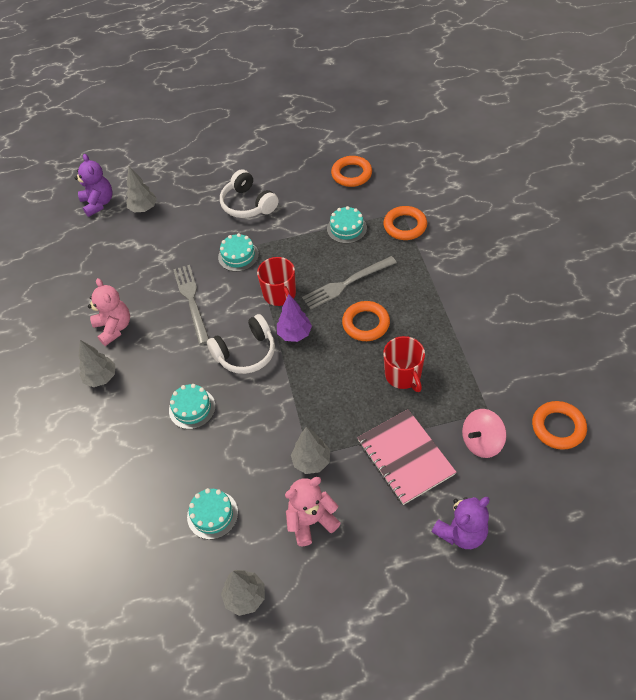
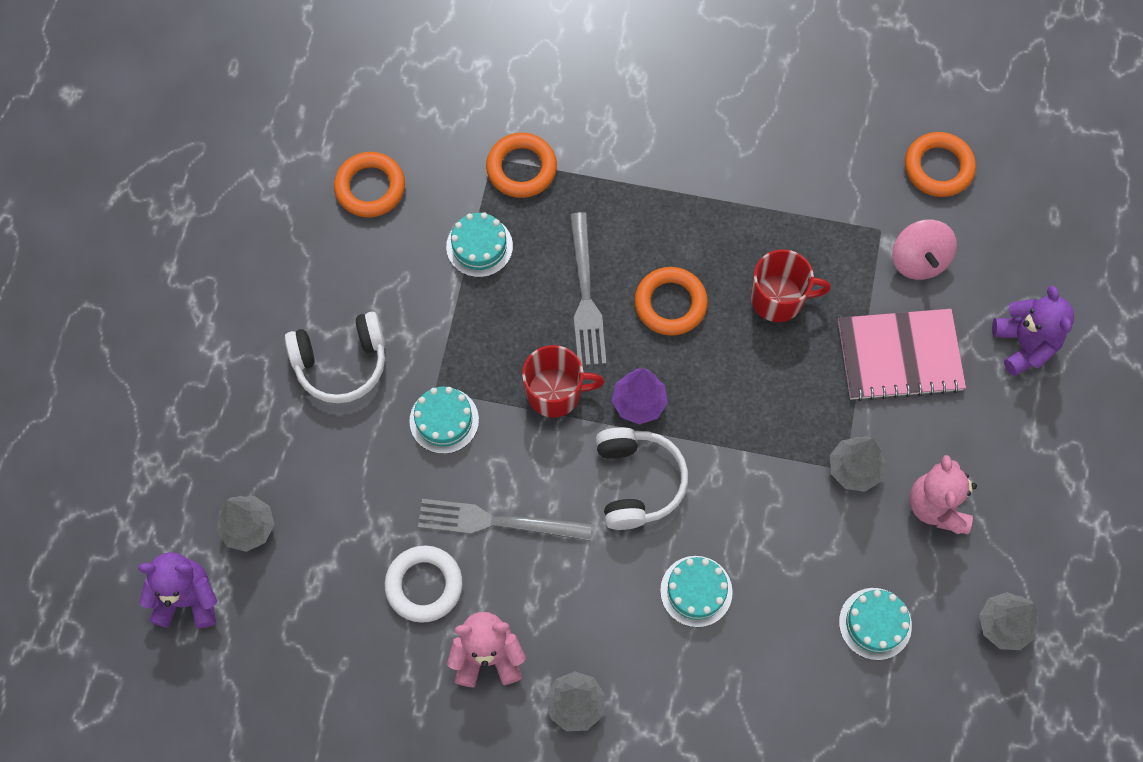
camera: 70 degrees left, 15 degrees up
(142, 286) = (424, 585): none -> white ring

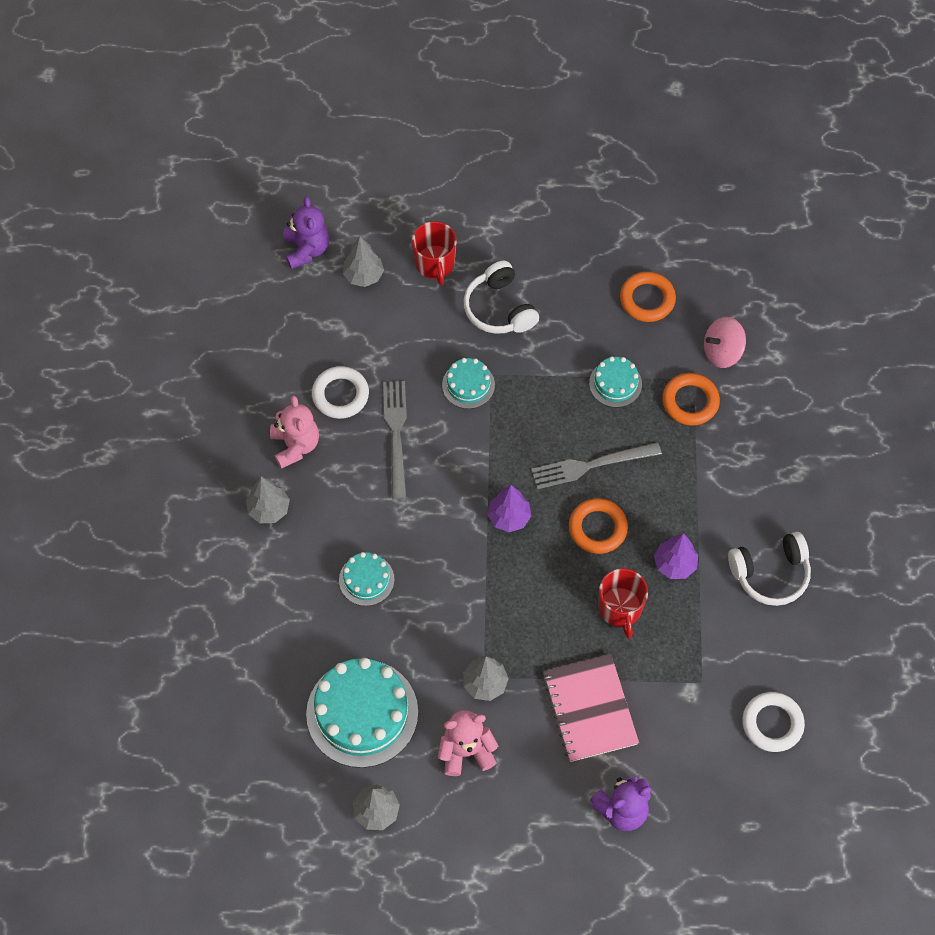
camera: 80 degrees right, 5 degrees down
(555, 392) = (505, 457): red mug -> red mug (435, 264)
(637, 482) = (445, 526): white headphones -> white headphones (770, 573)
(731, 228) = (674, 564): none -> purple tree
(875, 623) = (362, 713): turquoise cake -> turquoise cake, size x1.95
(918, 260) = (680, 715): pink spinning top -> pink spinning top (722, 352)
(938, 167) = (772, 723): orange ring -> white ring

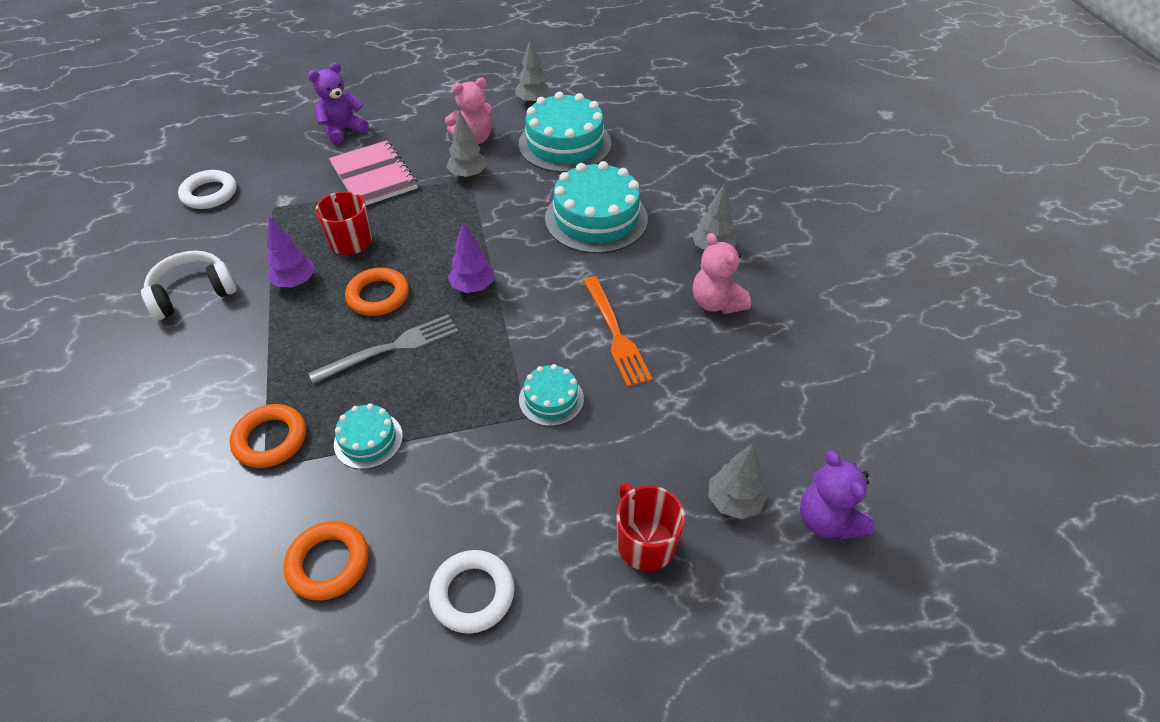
camera: 165 degrees right, 15 degrees down
(340, 395) = (693, 358): white ring -> white ring (472, 594)
(366, 580) = (596, 218): turquoise cake -> turquoise cake, size x1.95
(396, 434) = (615, 333): grey fork -> orange fork
(499, 308) = (537, 500): white headphones -> none
(722, 352) = (221, 512): pink spinning top -> none

